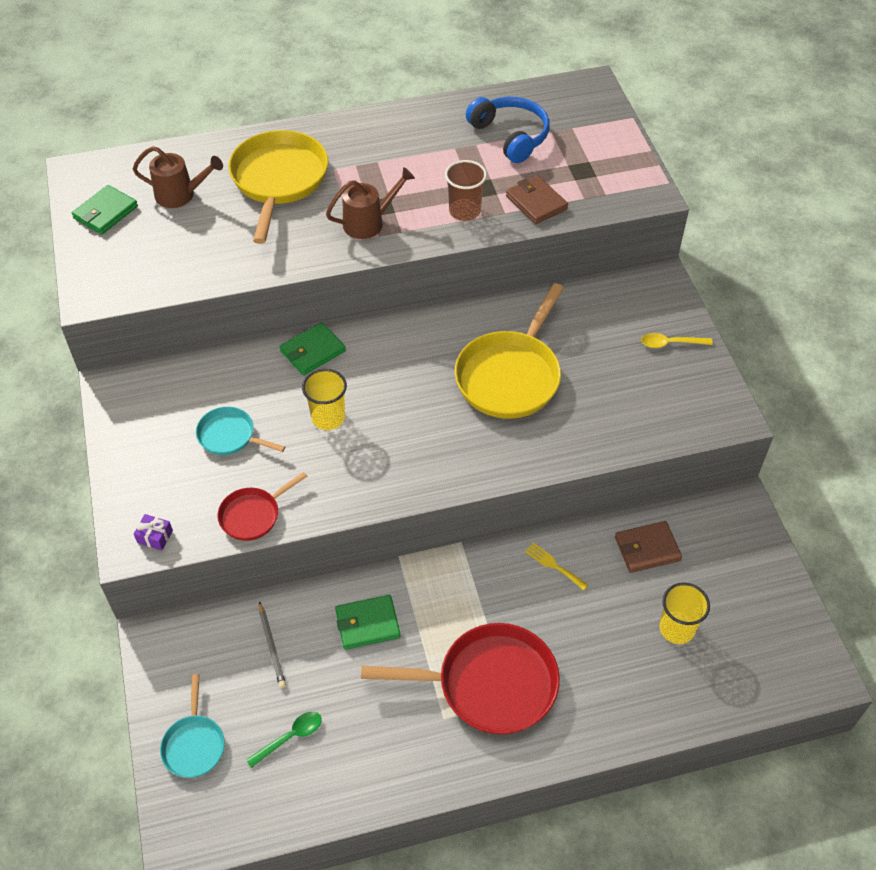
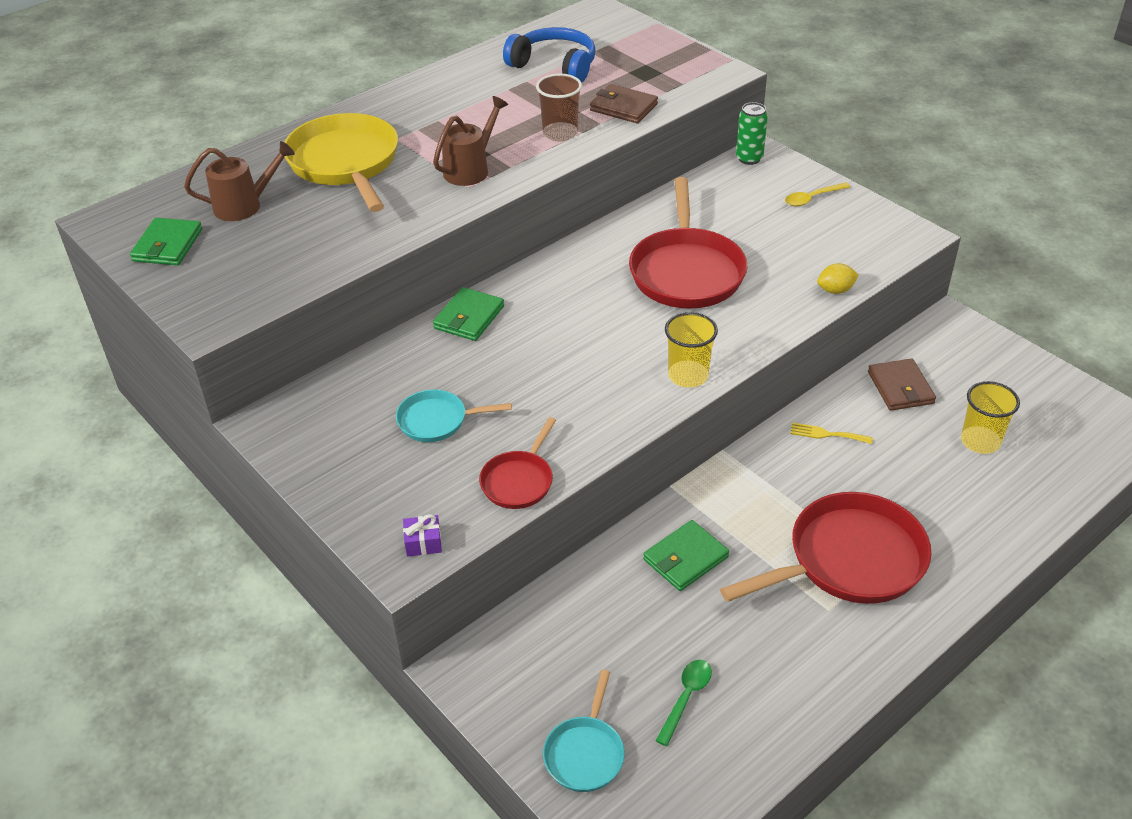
camera: 25 degrees left, 10 degrees down
(194, 744) = (585, 753): turquoise pan -> turquoise pan turned 45 degrees clockwise
(271, 646) = (600, 621): grey pencil -> none
(328, 418) = (531, 368): yellow cup -> yellow cup (688, 375)
(510, 375) = (686, 271): yellow pan -> red pan
(620, 445) = (835, 290): none -> yellow lemon
(646, 280) = (749, 158): none -> green can
(647, 549) = (900, 387): brown wallet -> brown wallet turned 60 degrees counterclockwise

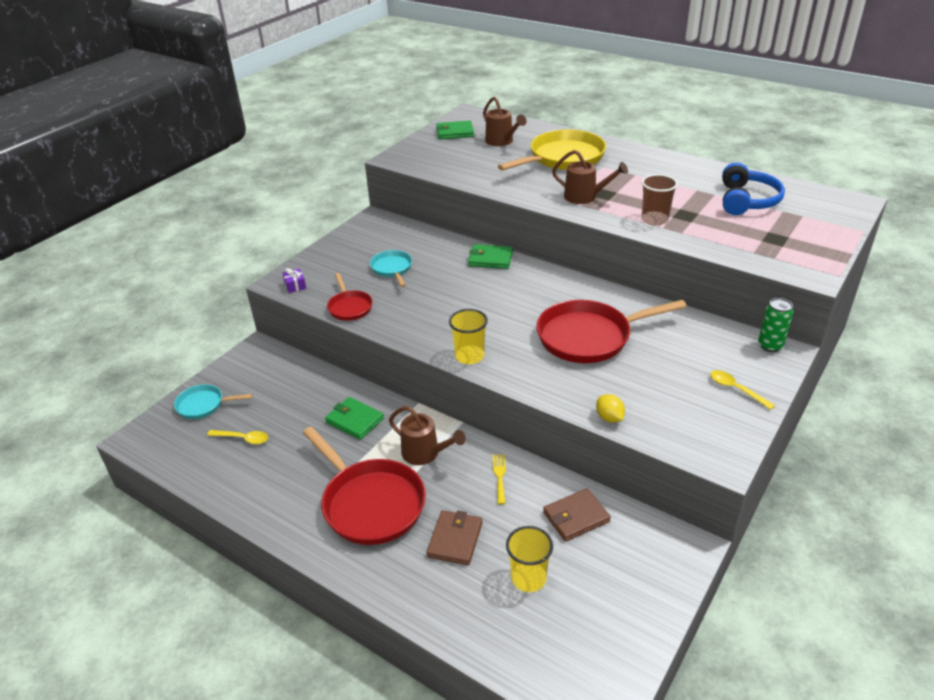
camera: 75 degrees right, 5 degrees down
(519, 481) = (349, 307): red pan -> red pan turned 120 degrees counterclockwise
(623, 107) = (713, 238): brown wallet -> brown wallet (455, 539)
(686, 698) = (243, 439): green spoon -> yellow spoon
(772, 494) = (425, 453): none -> brown watering can

